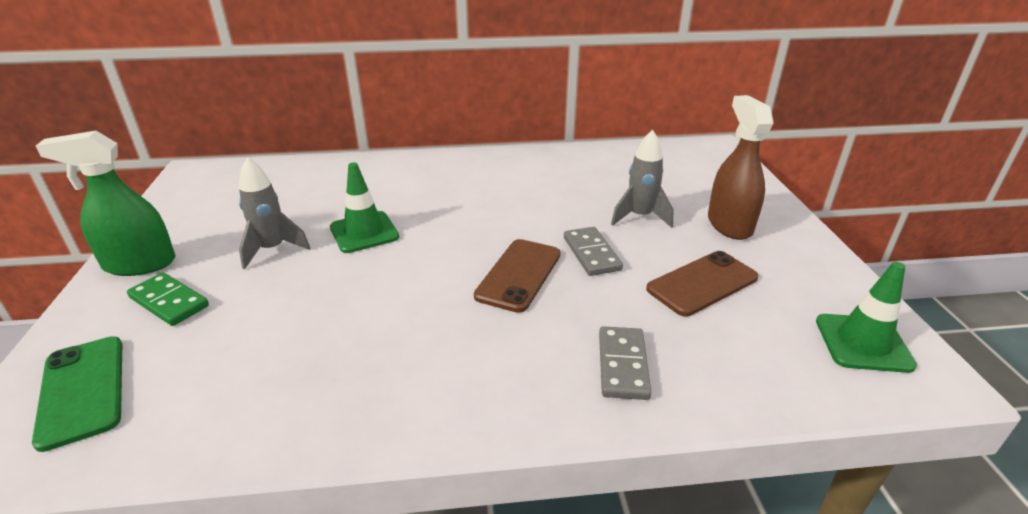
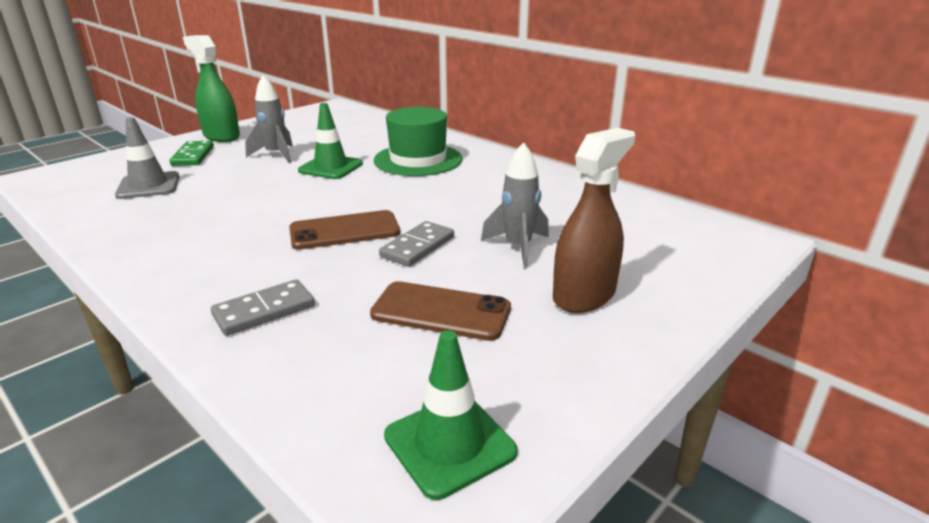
camera: 50 degrees right, 5 degrees down
(82, 390) = (101, 172): green phone -> none
(211, 360) = (148, 186): none -> grey traffic cone
(421, 188) = (418, 160): none -> green hat

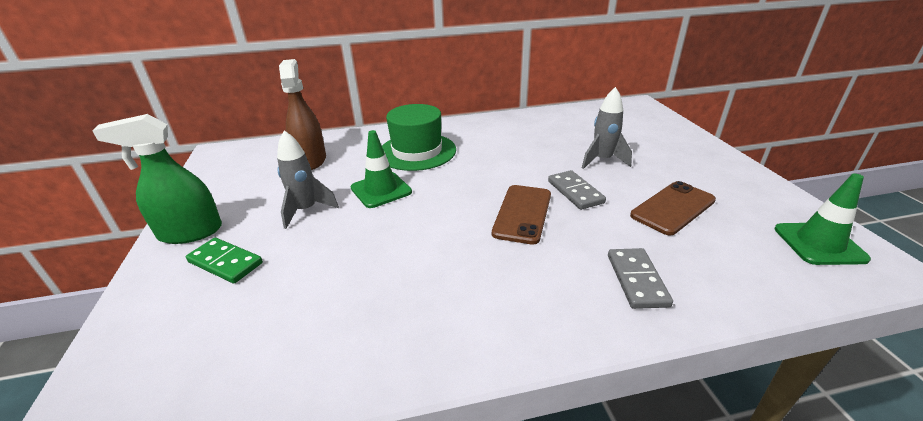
camera: 55 degrees left, 5 degrees up
(148, 186) = (277, 310): grey traffic cone -> none
(584, 295) = (674, 161): brown spray bottle -> brown spray bottle (311, 160)

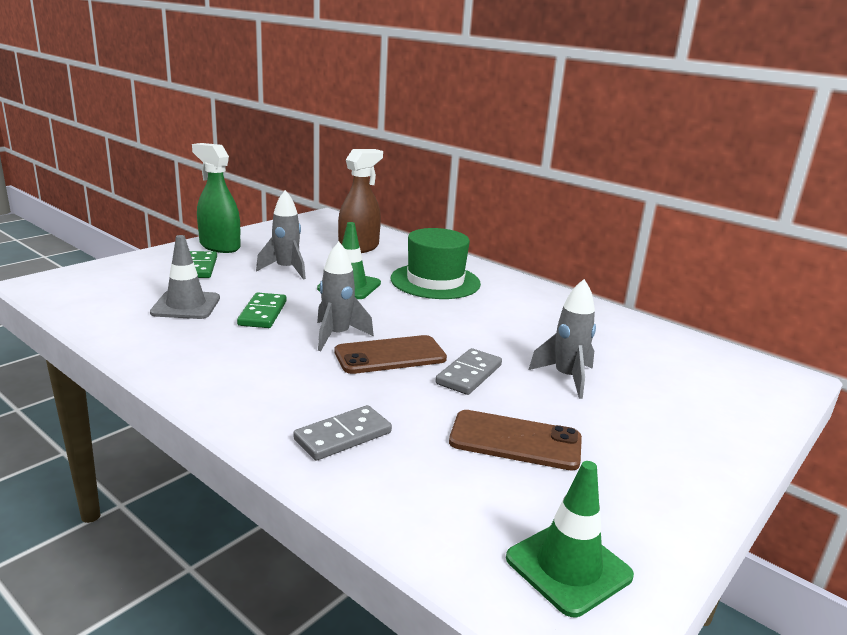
camera: 50 degrees right, 10 degrees down
(310, 300) = (186, 305): none -> grey traffic cone
(384, 253) = (263, 313): none -> green domino
(467, 227) = (337, 336): none -> grey rocket

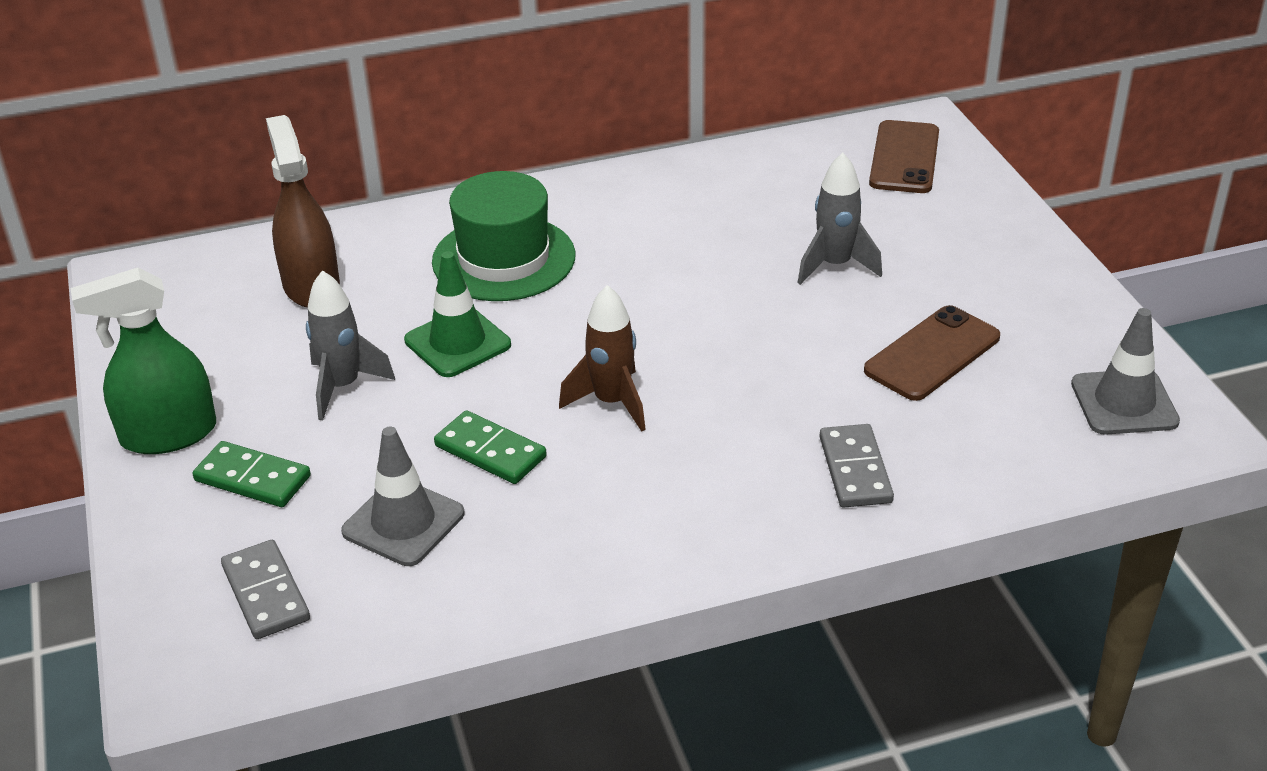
camera: 55 degrees left, 15 degrees up
(337, 336) = (612, 402): grey rocket -> brown rocket
(390, 355) = (697, 375): brown phone -> brown phone (904, 158)
(469, 374) = (782, 332): grey domino -> grey domino (265, 593)
(568, 567) = (1124, 403): green traffic cone -> grey traffic cone

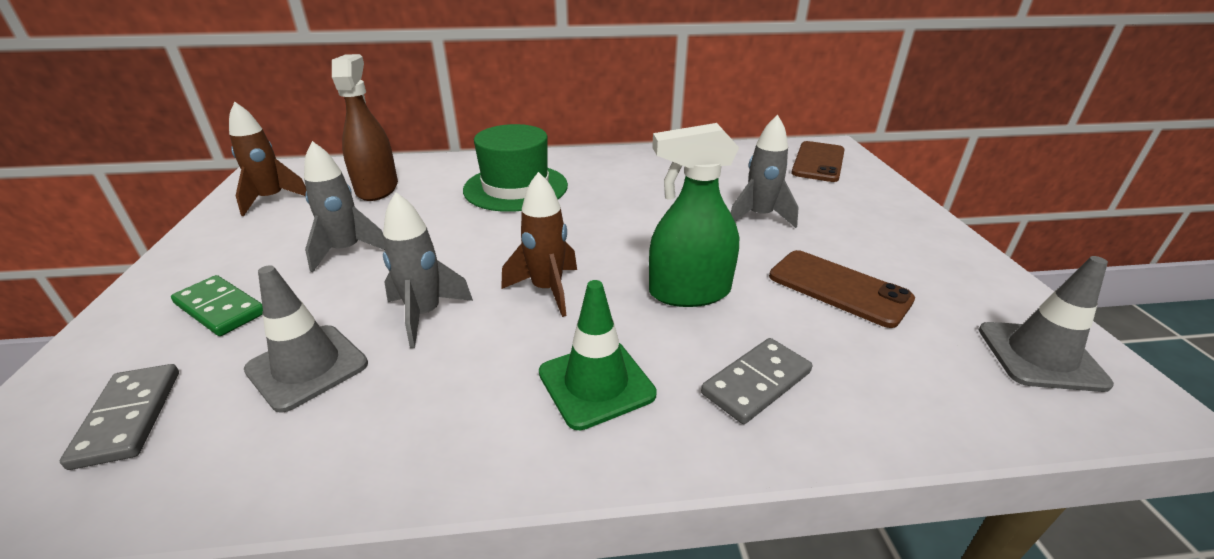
camera: 10 degrees right, 5 degrees down
(168, 434) = (193, 267): green spray bottle -> green spray bottle (689, 292)
(177, 324) = (272, 199): none -> brown rocket
(457, 343) = (451, 233): green traffic cone -> green traffic cone (596, 383)
(490, 451) = (425, 315): green domino -> grey rocket
(855, 470) = (756, 383): grey domino -> grey domino turned 45 degrees clockwise
(932, 354) = (838, 288): brown phone -> brown phone turned 75 degrees clockwise

